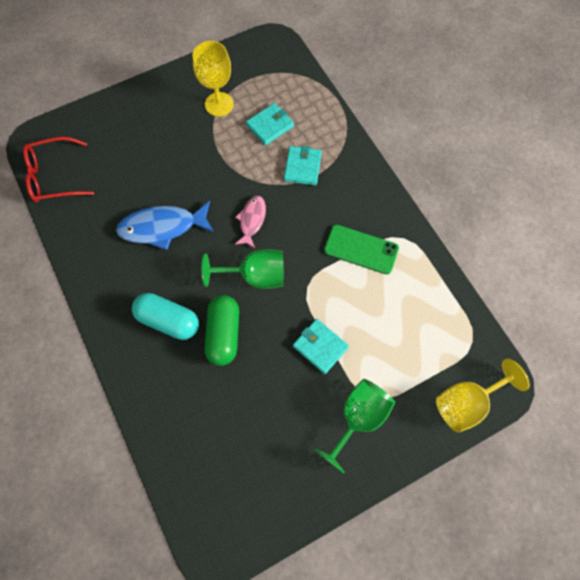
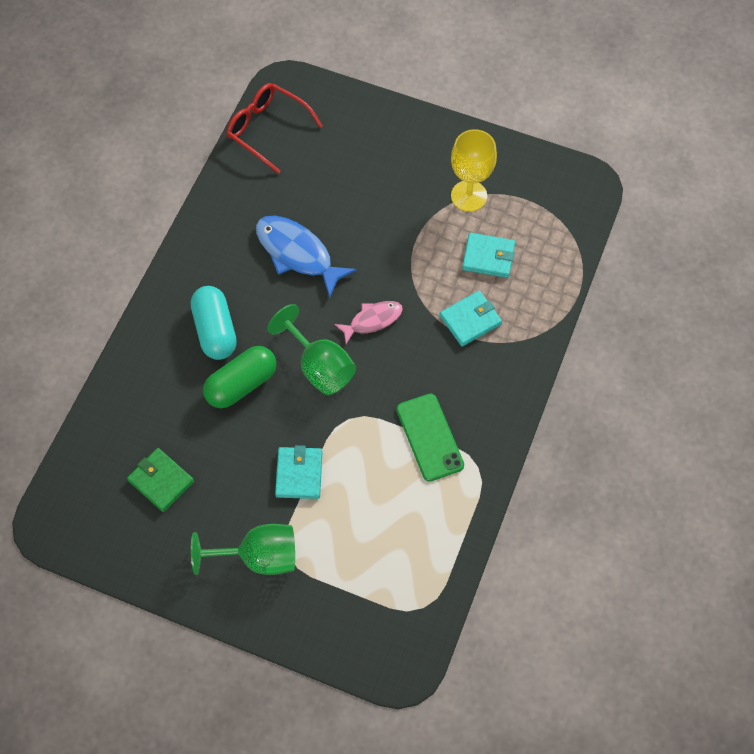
camera: 50 degrees right, 5 degrees down
(248, 443) = (161, 481): none -> green wallet
(466, 402) = (355, 644): yellow goblet -> none

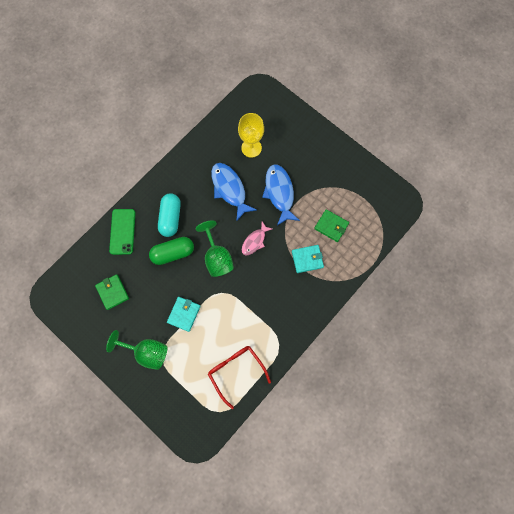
camera: 20 degrees right, 10 degrees up
(267, 129) = (240, 112): red glasses -> red glasses (236, 371)
(372, 320) = (255, 241): pink fish -> pink fish turned 135 degrees clockwise
(383, 233) = (279, 193): none -> blue fish
(430, 437) = (260, 318): green phone -> green phone (122, 231)
(469, 196) = (334, 187): yellow goblet -> yellow goblet (251, 148)
(488, 257) = (331, 226): turquoise wallet -> green wallet

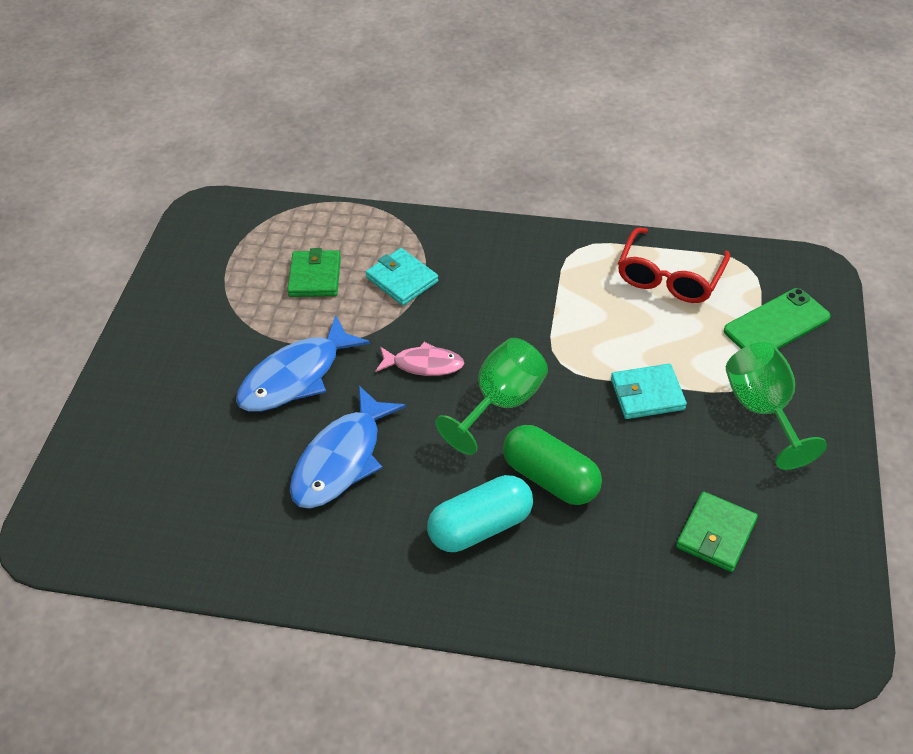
camera: 120 degrees left, 25 degrees down
(122, 231) = (580, 600): green phone -> green phone (776, 324)
(251, 148) = (218, 472): yellow goblet -> none

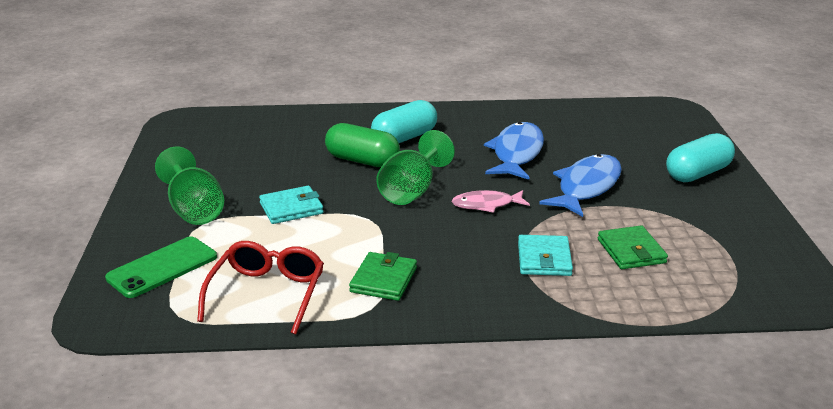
camera: 165 degrees right, 20 degrees down
(152, 379) = (698, 173): none -> turquoise capsule
(402, 279) = (544, 259): turquoise wallet -> turquoise wallet turned 60 degrees clockwise
(715, 534) = (244, 150): green wallet -> green wallet (384, 280)

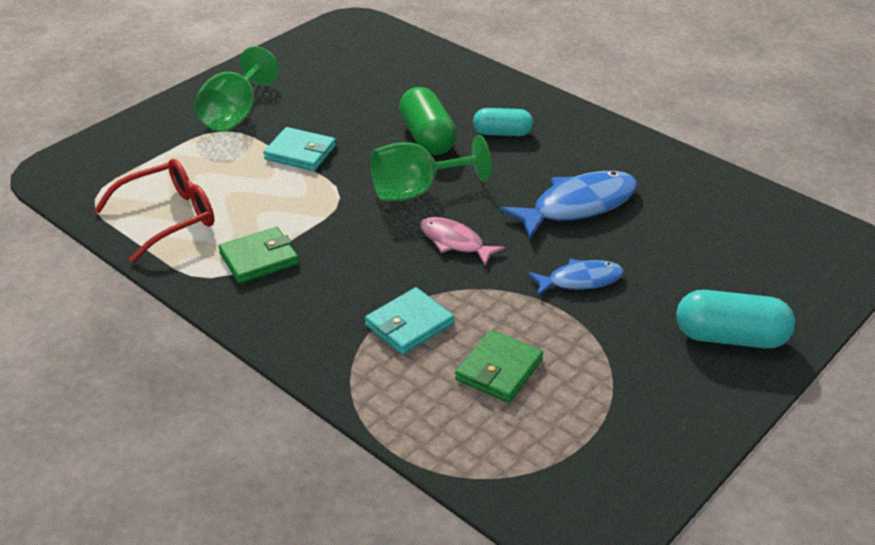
camera: 45 degrees right, 10 degrees up
(162, 267) = (143, 153): green phone -> none
(404, 138) = (502, 133): turquoise capsule -> turquoise capsule, size x0.66
(586, 187) = (580, 280): blue fish -> blue fish, size x0.60

